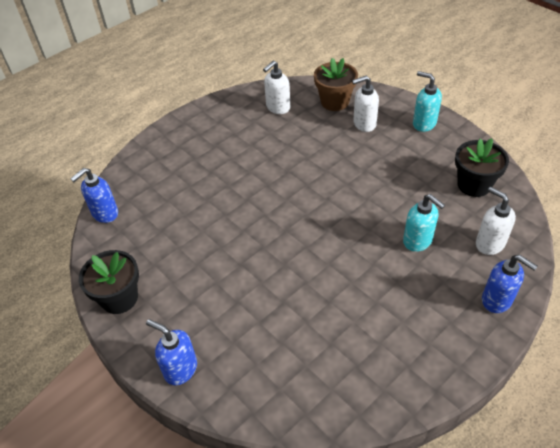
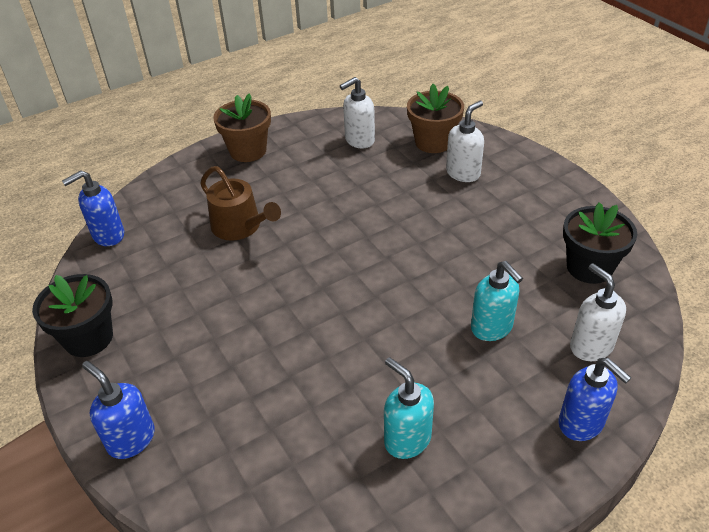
camera: 10 degrees right, 5 degrees down
(193, 128) = (248, 151): none -> brown flower pot
(208, 191) = (240, 227): none -> brown watering can
(364, 124) = (463, 173): white soap dispenser -> white soap dispenser turned 135 degrees clockwise
(424, 124) = (542, 182): turquoise soap dispenser -> turquoise soap dispenser (407, 439)

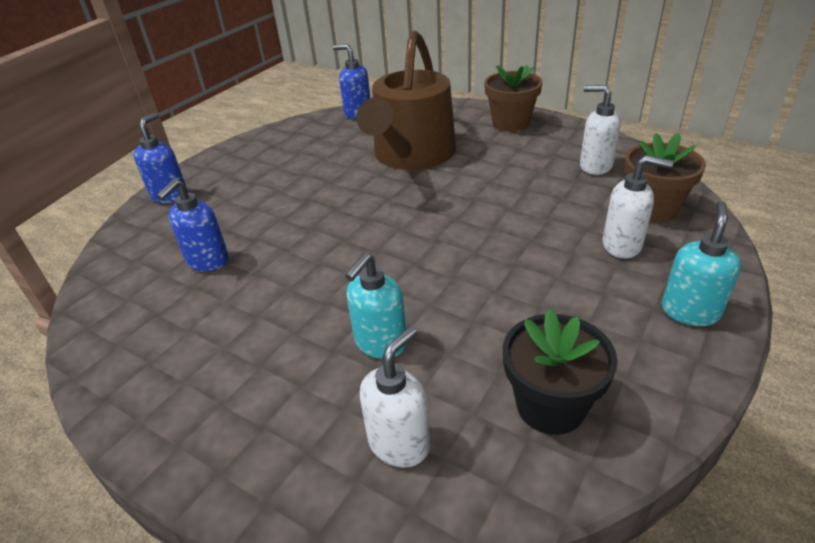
camera: 65 degrees right, 5 degrees down
(88, 338) = (254, 146): black flower pot -> none
(240, 227) = (411, 155): brown watering can -> brown watering can, size x1.78
(407, 439) = (204, 328): turquoise soap dispenser -> turquoise soap dispenser (690, 311)
(581, 423) = (266, 464): blue soap dispenser -> blue soap dispenser (207, 261)

